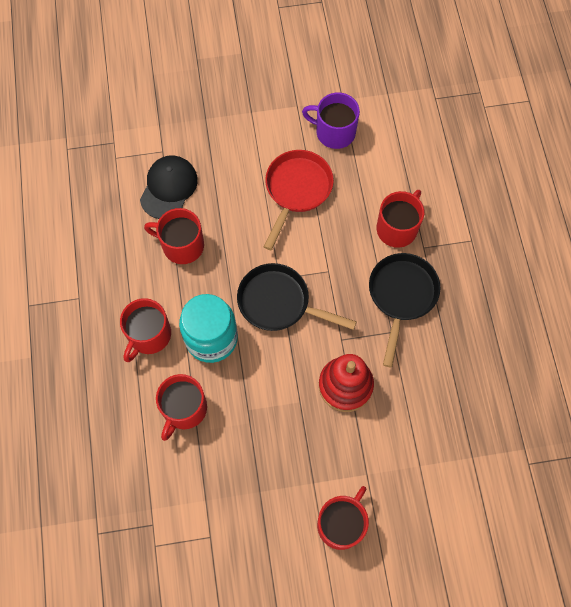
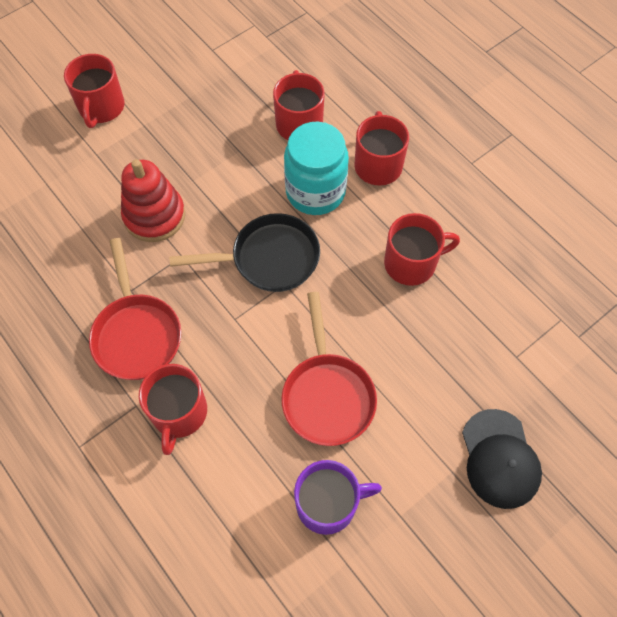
camera: 150 degrees right, 5 degrees down
(168, 188) = (474, 317): black cap -> black cap (500, 459)
(401, 296) = (136, 334): black pan -> red pan

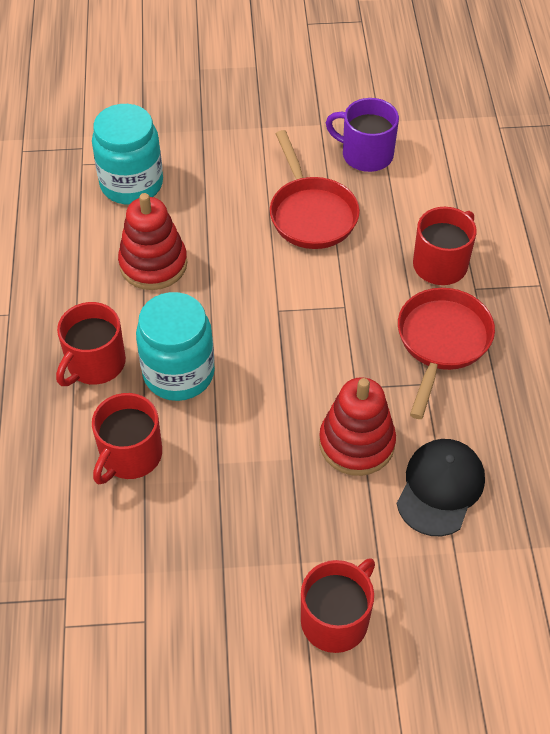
camera: 145 degrees left, 10 degrees down
(269, 258) = (275, 338): black pan -> none
(327, 395) = (311, 214): red pan -> red pan turned 135 degrees clockwise
(411, 263) = (153, 264): red mug -> red stacking toy
(500, 459) = (221, 116): black cap -> black cap (440, 488)
(501, 326) = (131, 184): none -> turquoise jar

